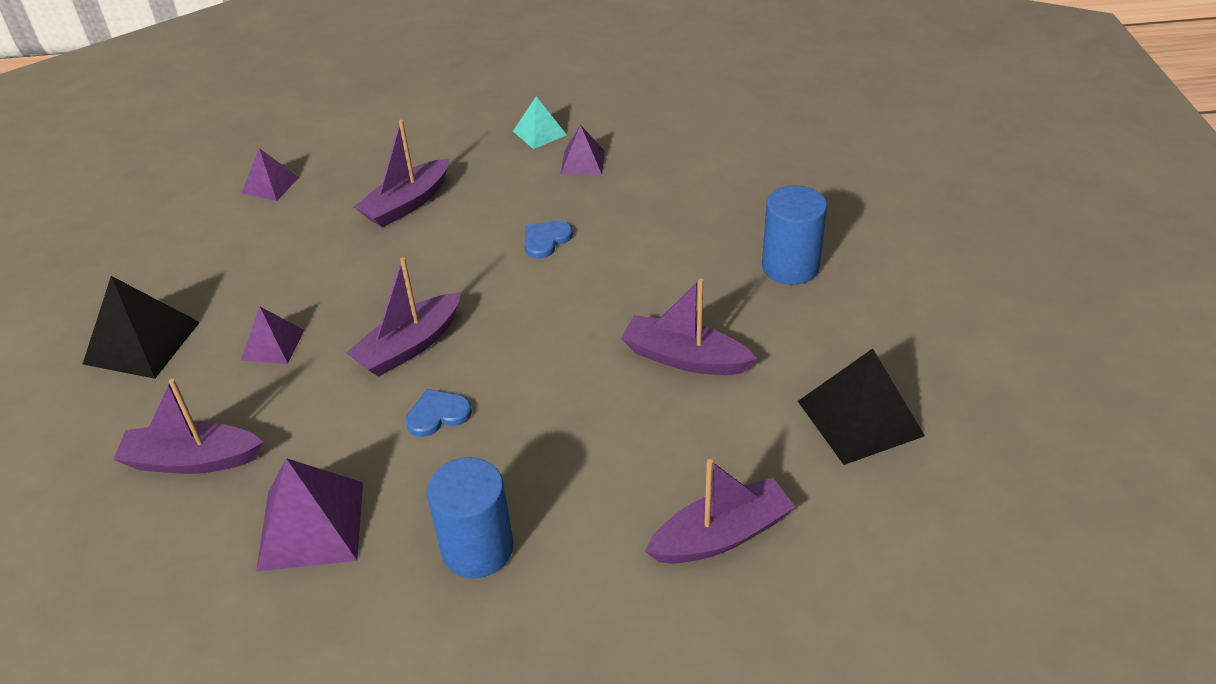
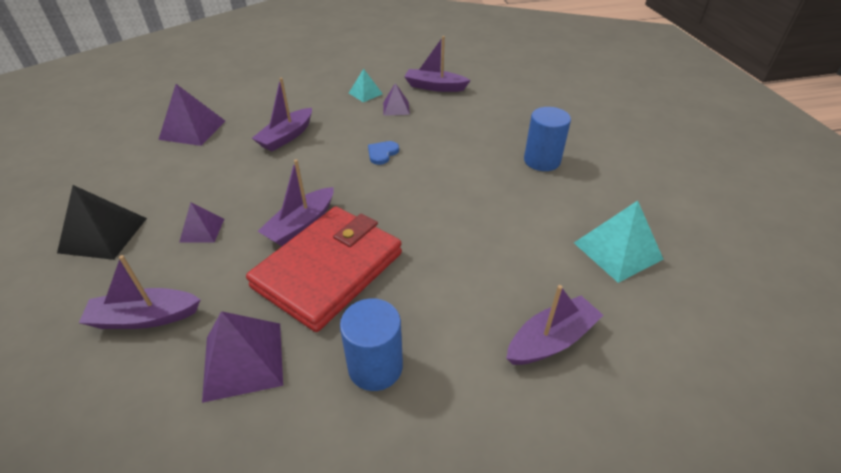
camera: 10 degrees left, 0 degrees up
(270, 185) = (192, 130): purple pyramid -> purple pyramid, size x1.71
(438, 414) = (329, 270): blue heart -> red wallet
(684, 358) = (491, 220): purple boat -> purple boat (434, 87)
(860, 418) = (617, 251): black pyramid -> turquoise pyramid

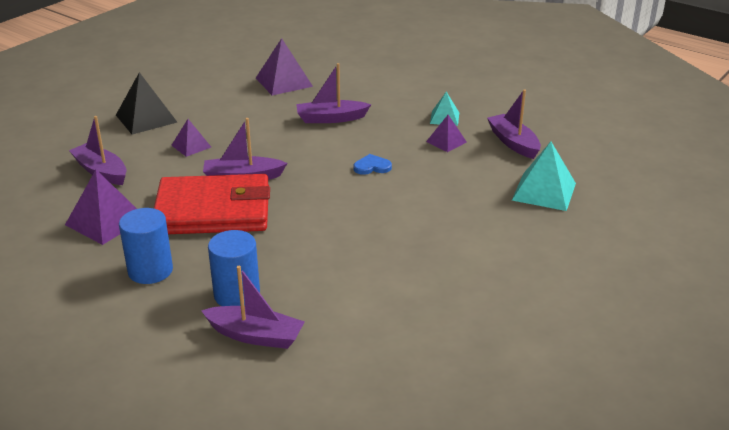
camera: 50 degrees right, 10 degrees down
(542, 161) = (482, 246): blue cylinder -> blue cylinder (237, 295)
(617, 251) = (405, 334): turquoise pyramid -> turquoise pyramid (544, 191)

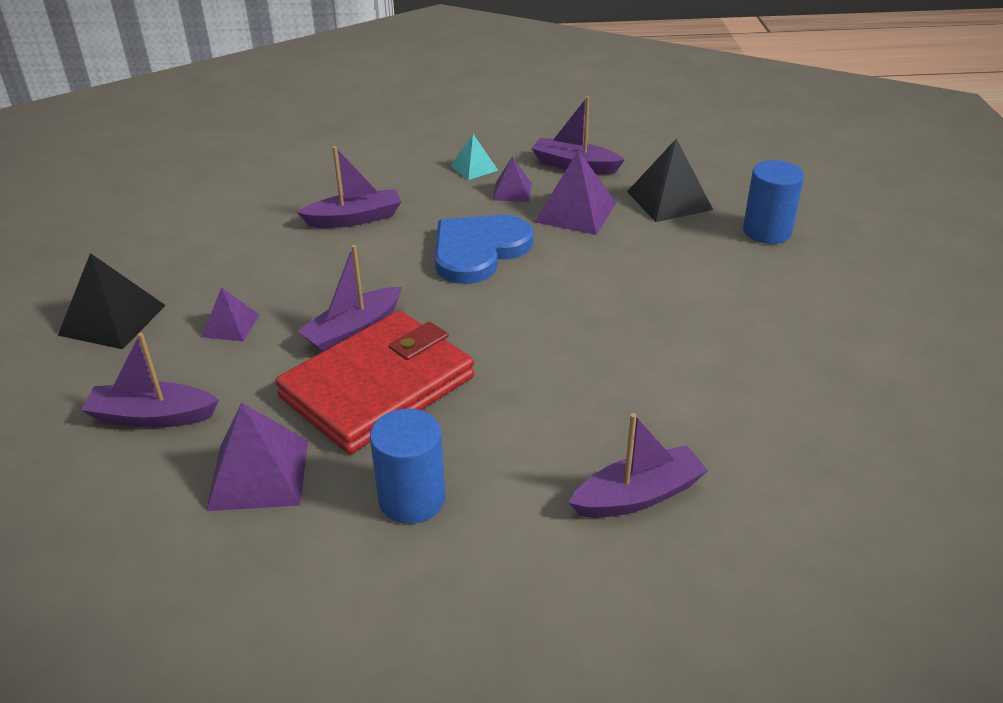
camera: 40 degrees left, 5 degrees up
(237, 295) = (551, 464): blue cylinder -> blue cylinder (767, 231)
(283, 82) = (234, 200): purple pyramid -> purple pyramid (575, 212)
(331, 118) = (355, 219): purple boat -> purple boat turned 150 degrees counterclockwise
(372, 167) = (478, 251): blue heart -> blue heart, size x2.28
(544, 191) = (669, 200): turquoise pyramid -> black pyramid

